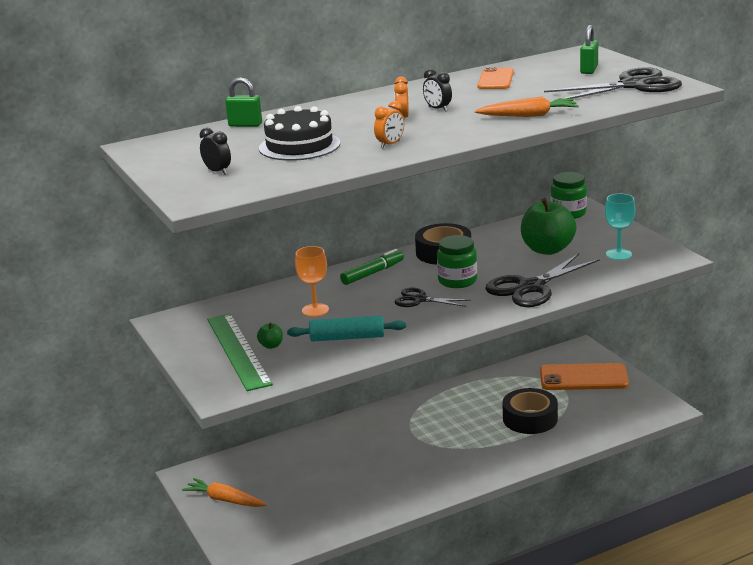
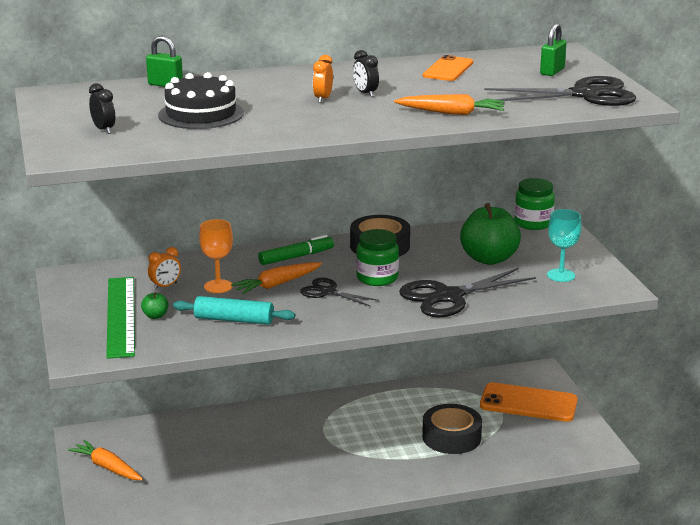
camera: 10 degrees right, 0 degrees up
(369, 300) = (277, 284): none -> orange carrot
(390, 144) = (290, 125): orange clock -> orange clock (165, 286)

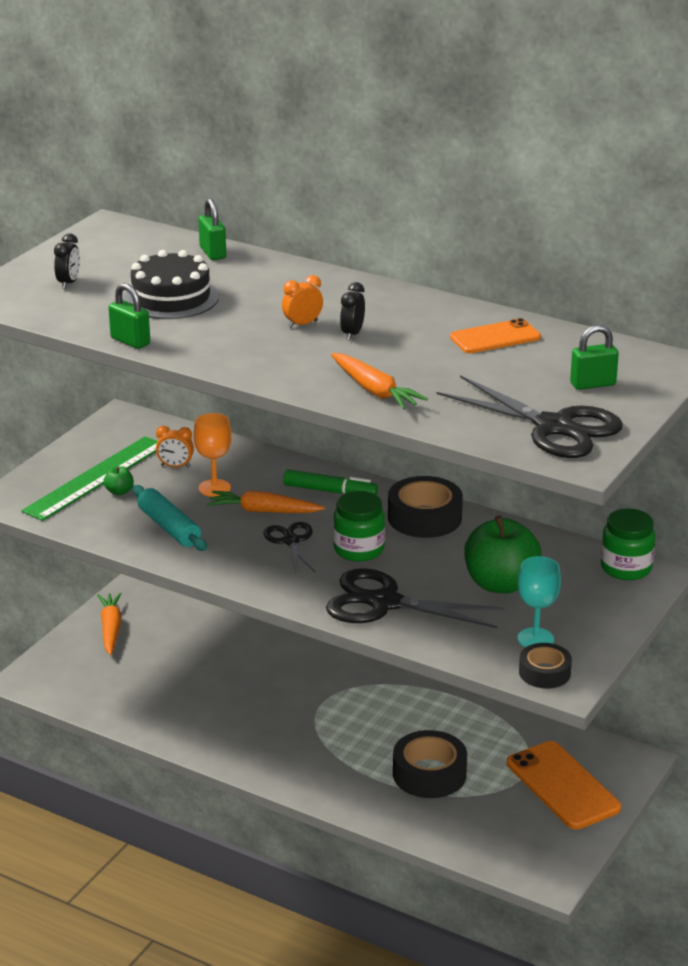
camera: 45 degrees right, 5 degrees up
(235, 143) = (130, 341): none -> green padlock
(598, 288) = (544, 672): none -> black tape

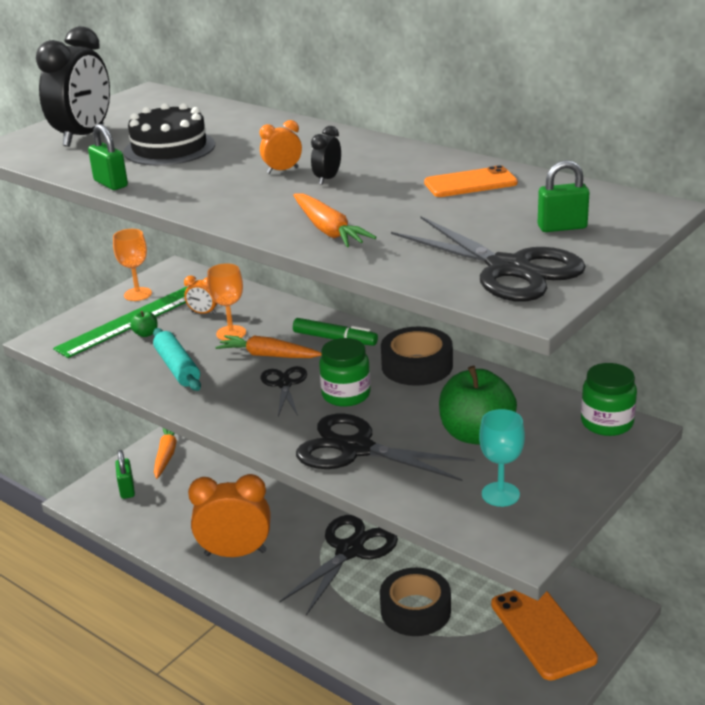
camera: 10 degrees right, 0 degrees up
(69, 283) = (84, 136): black clock -> black clock, size x2.26
(91, 446) = (138, 294): none -> orange goblet
(212, 253) = (227, 113): green padlock -> green padlock (127, 489)
(221, 729) = (235, 553): none -> orange clock
(346, 720) = (349, 550): none -> black scissors
(544, 672) = (503, 532): black tape -> none

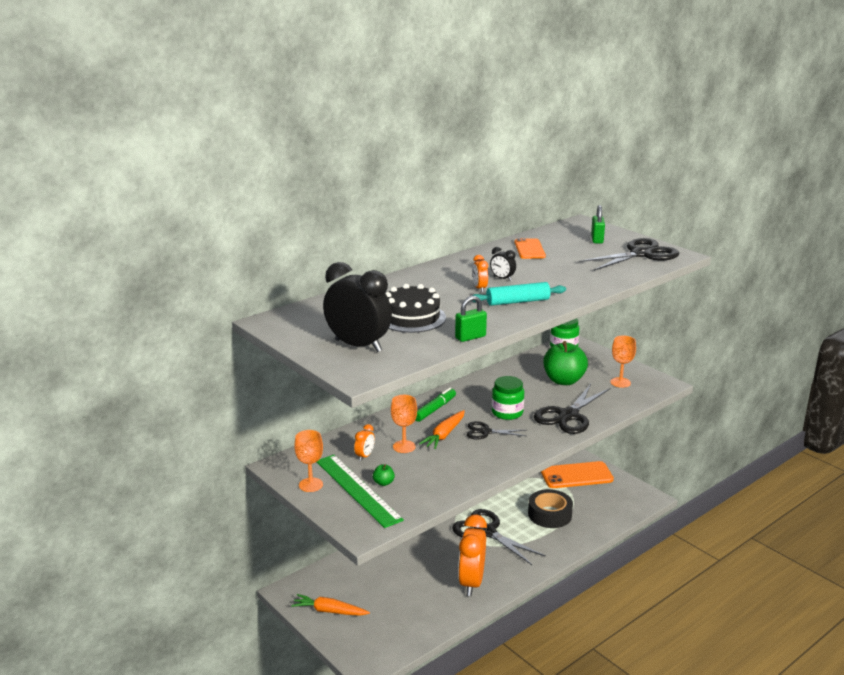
camera: 80 degrees left, 5 degrees down
(127, 489) = (368, 636): green padlock -> none
(177, 368) = (444, 471): turquoise rolling pin -> turquoise rolling pin (518, 302)
(328, 230) = (580, 284): orange carrot -> none
(417, 366) = (483, 387): black tape -> none
(500, 494) = (620, 382): turquoise goblet -> orange goblet

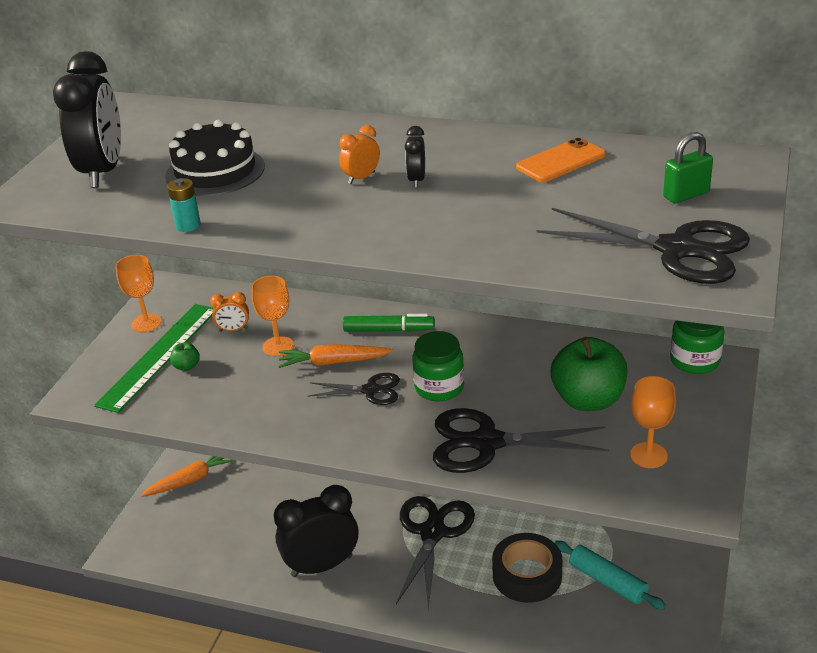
camera: 60 degrees right, 10 degrees up
(329, 611) = (190, 480): orange carrot -> orange carrot turned 75 degrees clockwise
(470, 337) = (188, 225): green padlock -> turquoise battery
(471, 582) = (321, 566): orange clock -> black clock
(485, 432) = (371, 390): black scissors -> black scissors turned 120 degrees clockwise
(518, 302) = (344, 217): turquoise rolling pin -> turquoise rolling pin (607, 581)
(576, 475) = (649, 563): orange phone -> none

